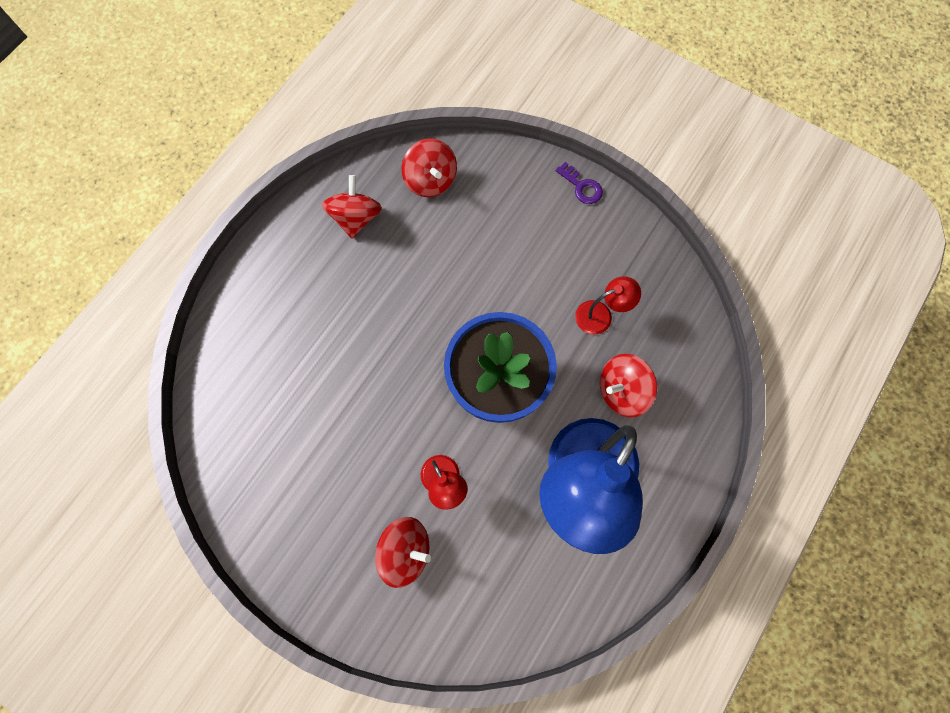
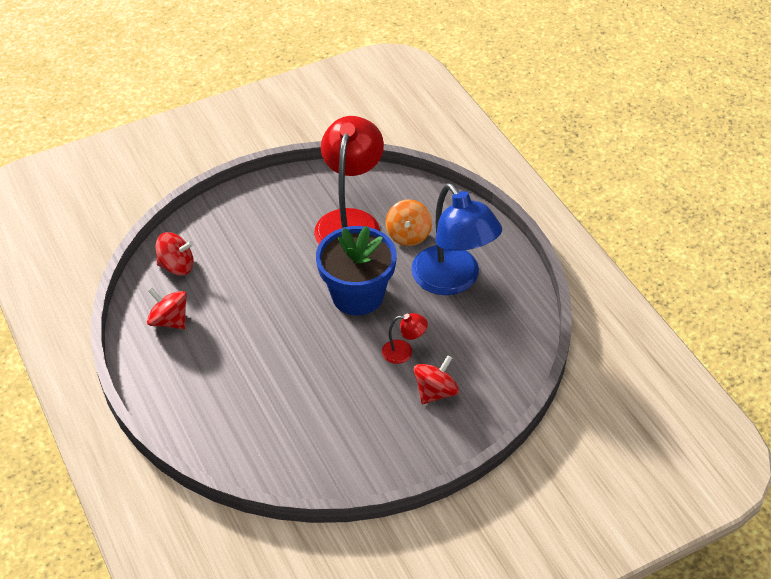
camera: 60 degrees left, 25 degrees down
(582, 187) = (252, 190): purple key -> none
(601, 315) = (350, 222): red lamp -> red lamp, size x2.33
(622, 391) = (408, 235): red spinning top -> orange spinning top

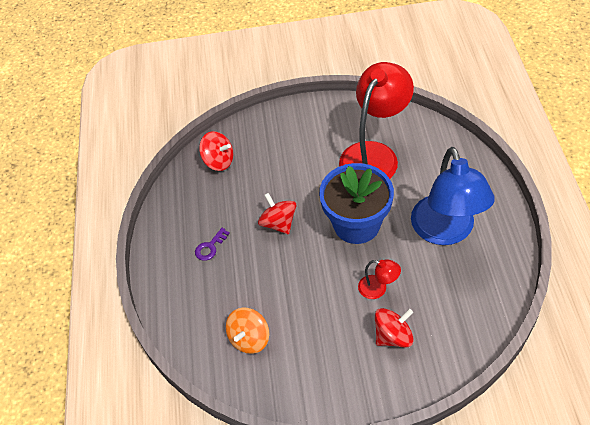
camera: 25 degrees right, 5 degrees up
(169, 321) = (195, 208): red spinning top -> red spinning top (278, 223)
(205, 356) = (210, 247): none -> purple key
(408, 235) = (421, 178): orange spinning top -> orange spinning top (249, 339)

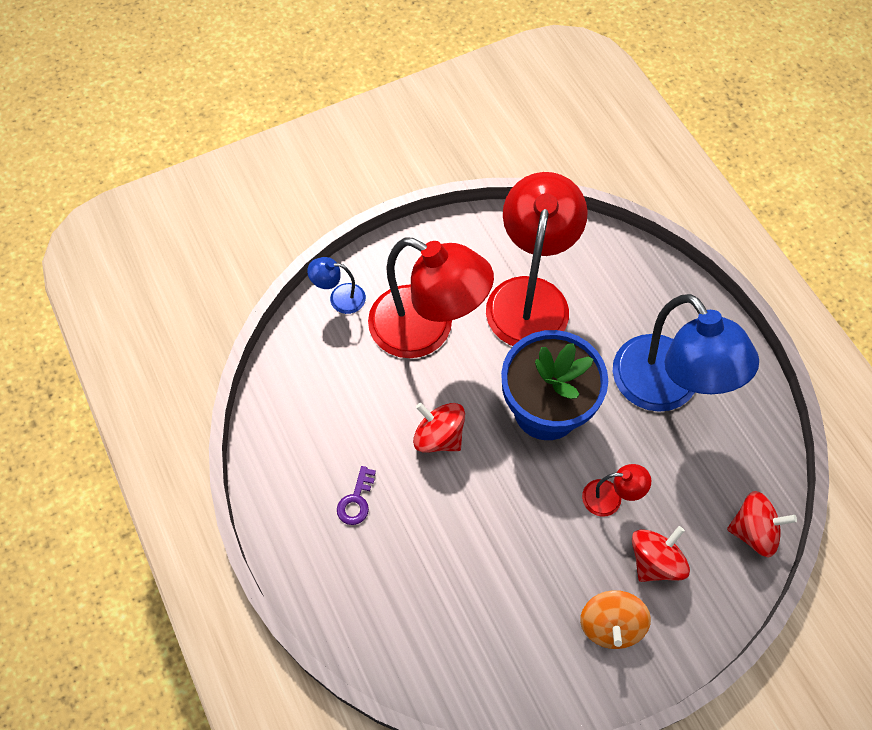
camera: 25 degrees left, 10 degrees up
(218, 161) = (313, 361): red spinning top -> red spinning top (753, 531)
(249, 339) = (467, 624): orange spinning top -> orange spinning top (610, 625)
(250, 129) = (339, 298): none -> blue lamp
(297, 159) = (427, 330): none -> red lamp

